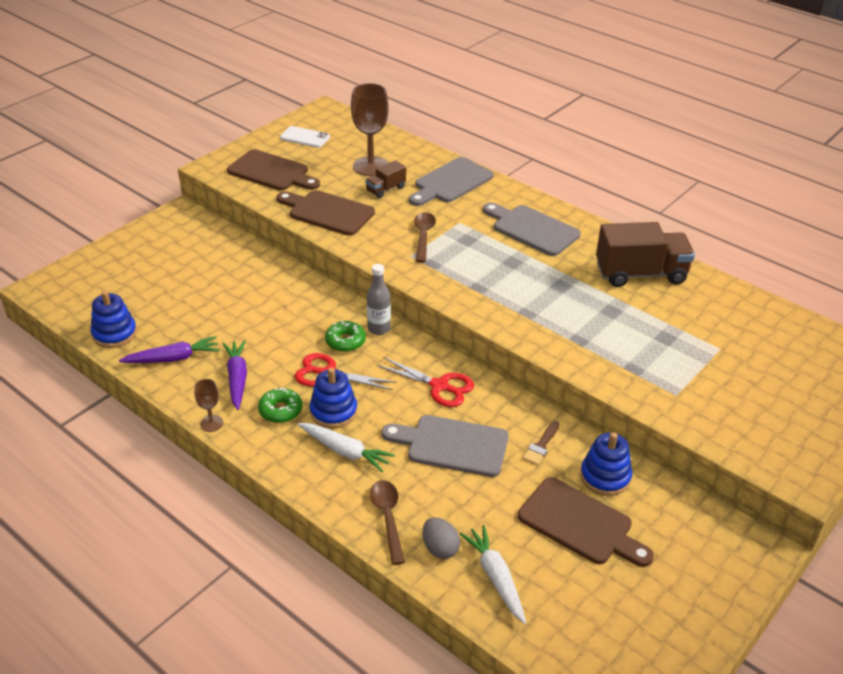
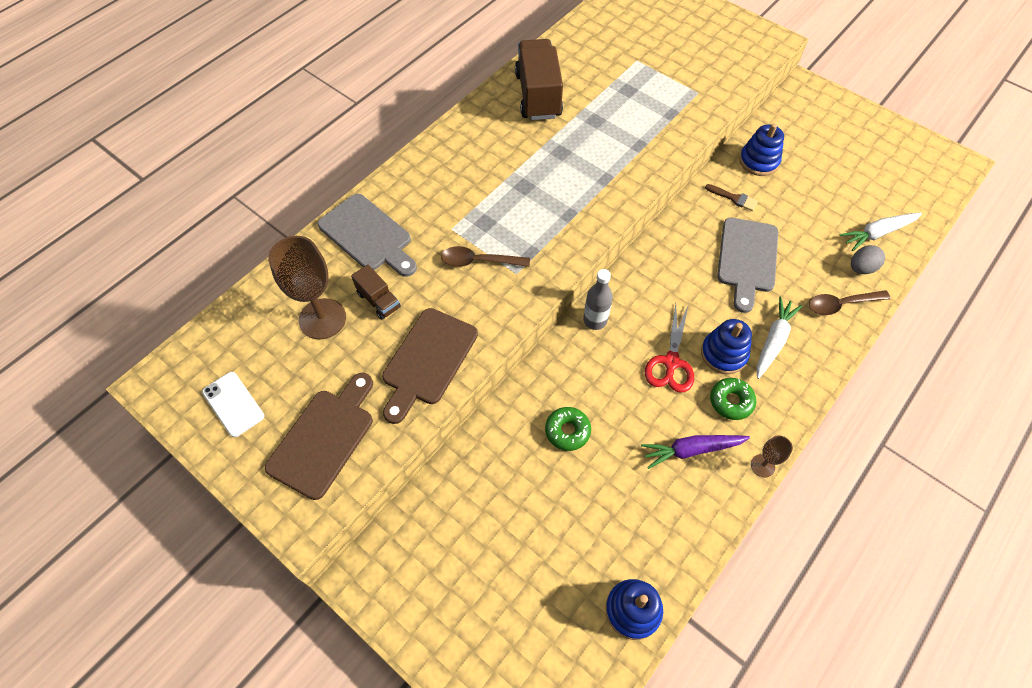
camera: 90 degrees left, 20 degrees up
(173, 358) = (668, 526): purple carrot -> none
(305, 137) = (233, 404): white phone -> white phone turned 60 degrees counterclockwise
(345, 341) = (618, 350): green donut -> green donut (567, 431)
(439, 386) = (673, 268): red scissors -> none
(532, 229) = (465, 168): grey cutting board -> none
(580, 523) = (810, 180): brown cutting board -> none

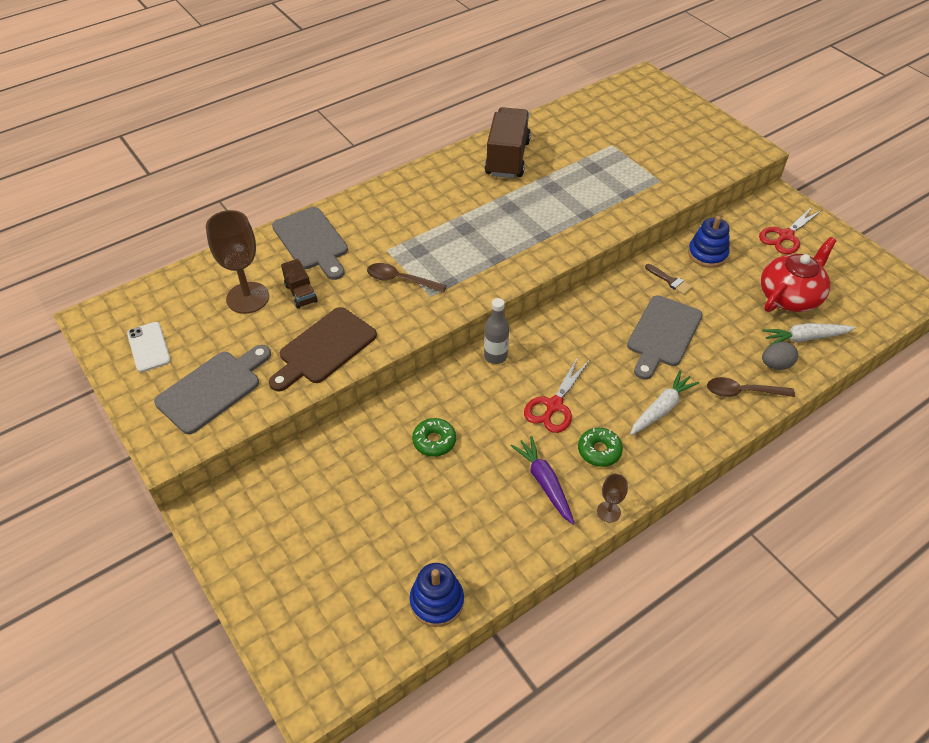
camera: 15 degrees right, 10 degrees down
(324, 438) = (212, 389): brown cutting board -> grey cutting board
(691, 450) = (544, 483): purple carrot -> purple carrot turned 60 degrees clockwise
(723, 354) = (608, 409): blue stacking toy -> none
(823, 126) = (785, 236): none -> red scissors
(849, 191) = (790, 296): none -> red teapot

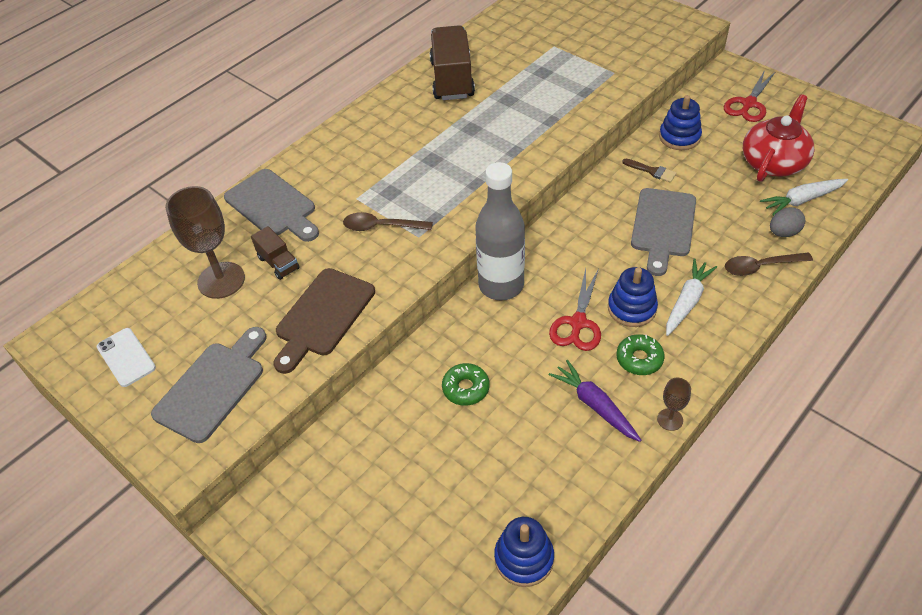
camera: 10 degrees left, 0 degrees up
(495, 356) = (501, 285): grey bottle -> grey bottle, size x1.82
(608, 403) = (631, 308): none -> blue stacking toy

